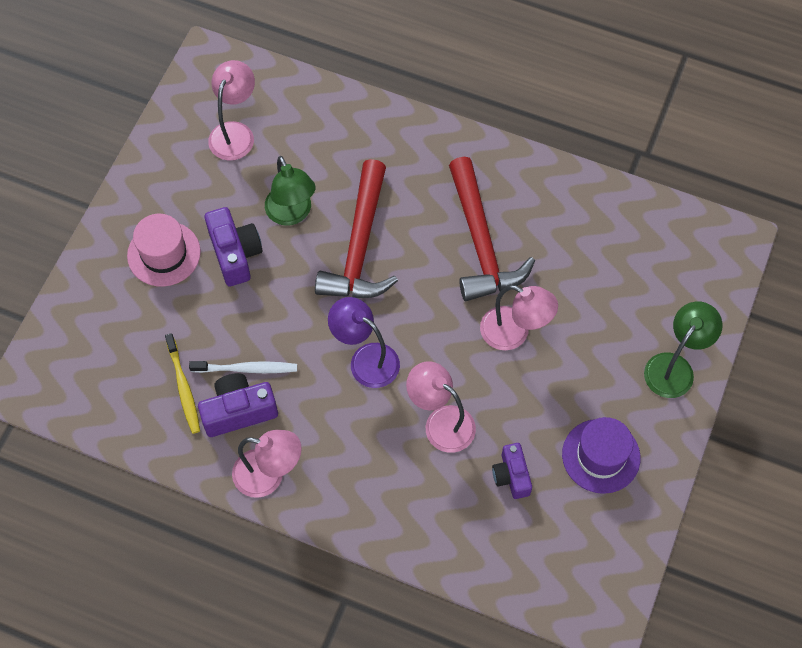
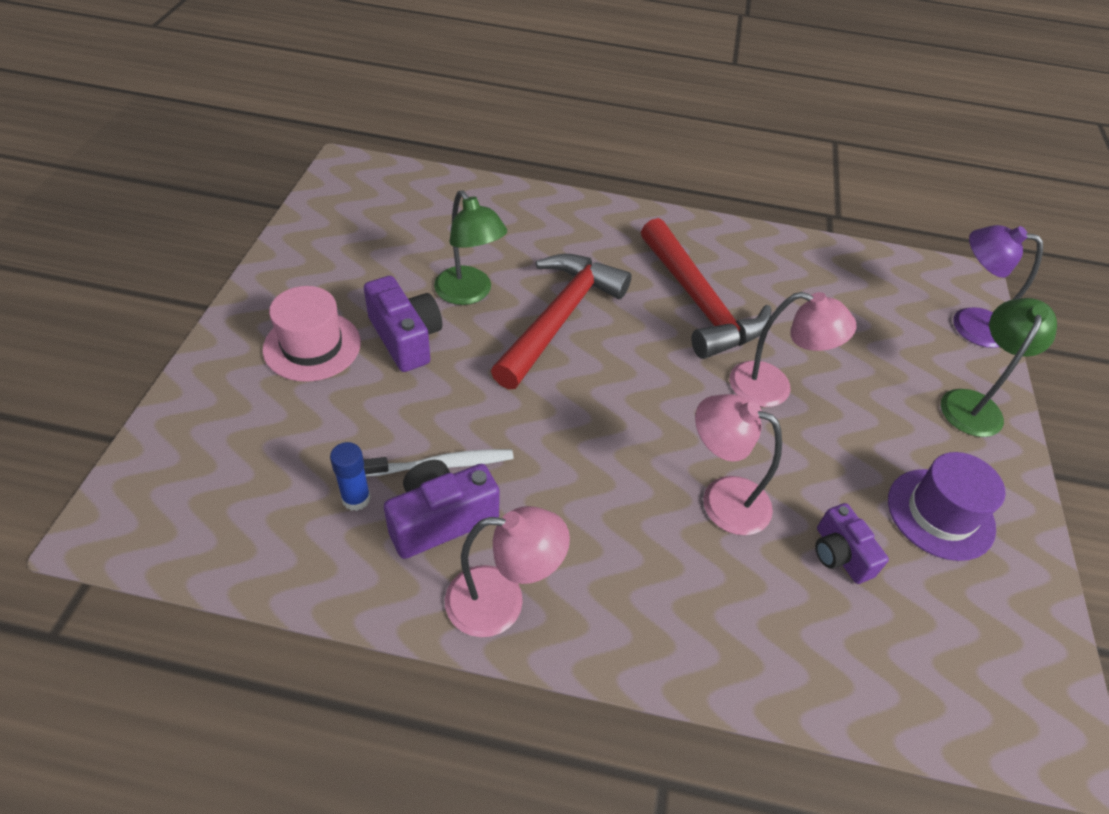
camera: 15 degrees left, 15 degrees down
(184, 388) = (356, 499): yellow toothbrush -> blue glue stick
(235, 132) = (387, 225): pink lamp -> none
(360, 246) = (559, 318): red hammer -> red hammer turned 150 degrees counterclockwise
(366, 359) = (600, 435): purple lamp -> purple lamp (967, 323)

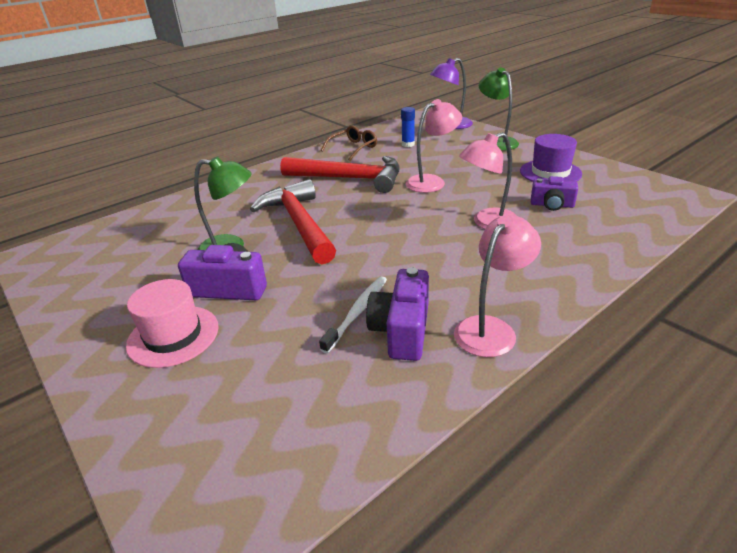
camera: 45 degrees left, 15 degrees down
(356, 499) = (343, 365): blue glue stick -> blue glue stick (408, 144)
(780, 260) = (353, 148): none -> brown glasses

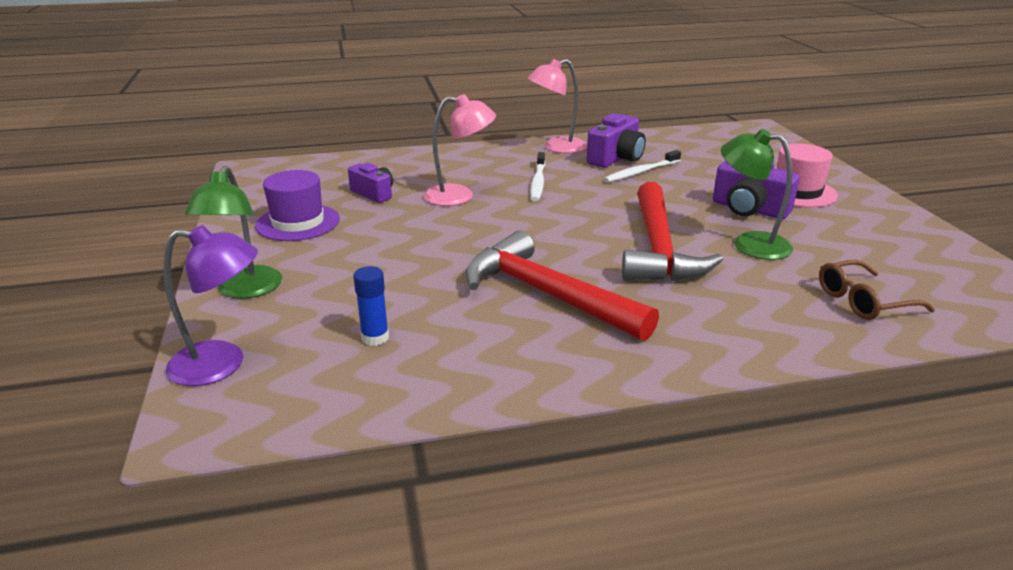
camera: 155 degrees left, 5 degrees down
(353, 148) = (478, 366): brown glasses -> brown glasses (863, 301)
(432, 181) = (444, 254): pink lamp -> none
(445, 260) = (538, 182): none -> white toothbrush

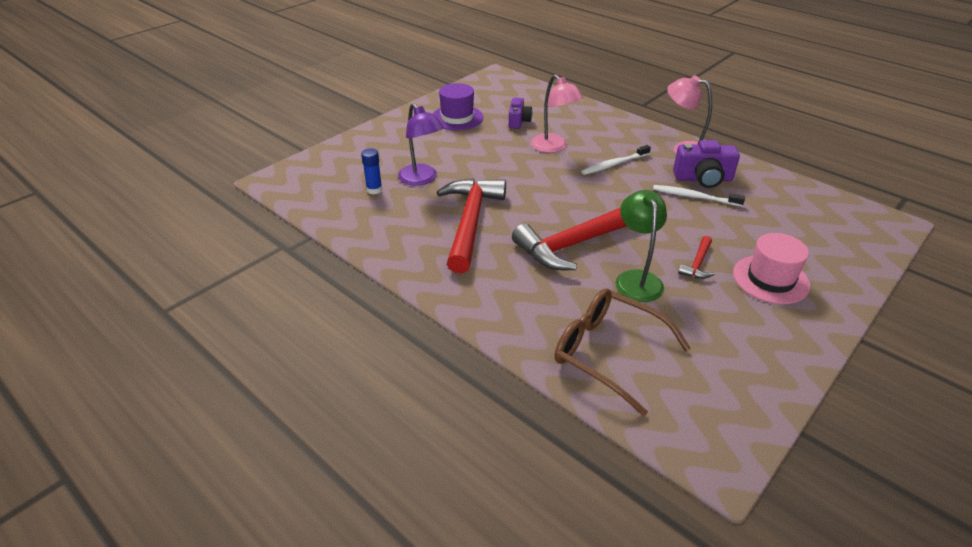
camera: 55 degrees right, 10 degrees up
(222, 364) = (318, 163): purple lamp -> purple lamp (422, 179)
(245, 290) = (378, 138): green lamp -> none
(749, 209) = (698, 264): purple camera -> red hammer
(863, 301) = (608, 353): brown glasses -> brown glasses, size x1.55

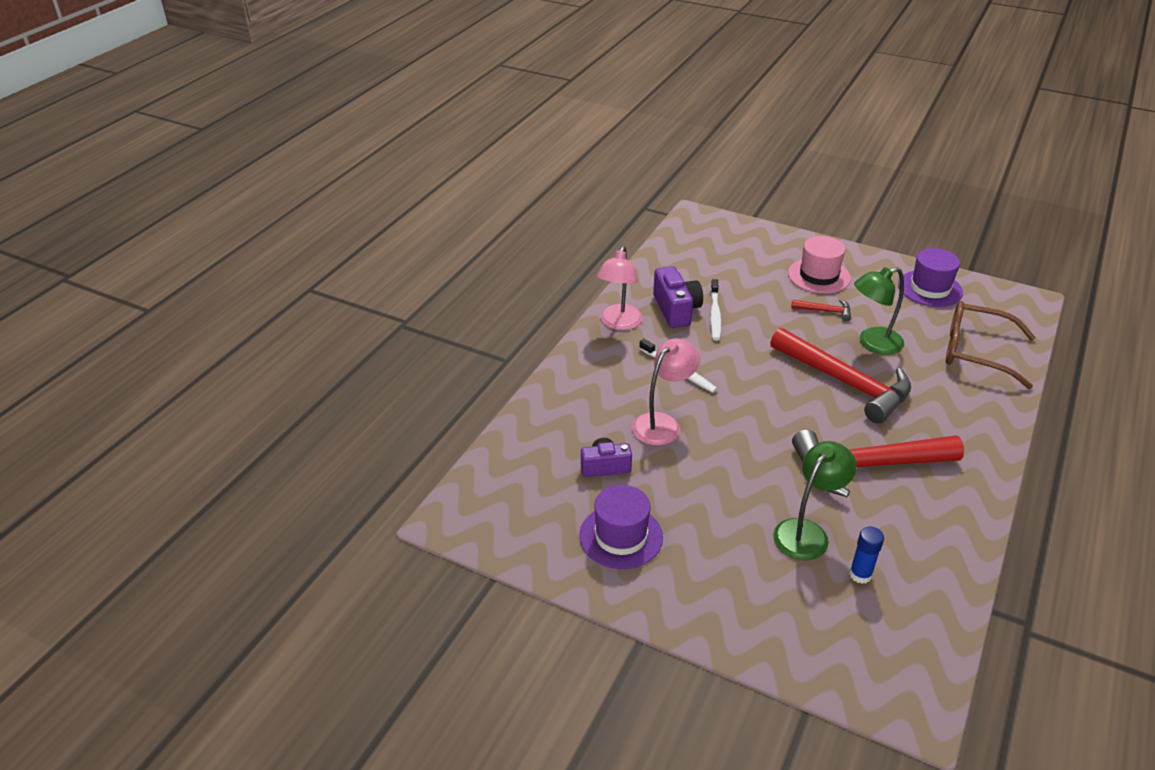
camera: 105 degrees left, 0 degrees up
(422, 179) = (807, 532): purple lamp -> green lamp
(608, 353) = (976, 352): brown glasses -> brown glasses turned 90 degrees clockwise
(747, 365) = (930, 288): none -> purple hat

